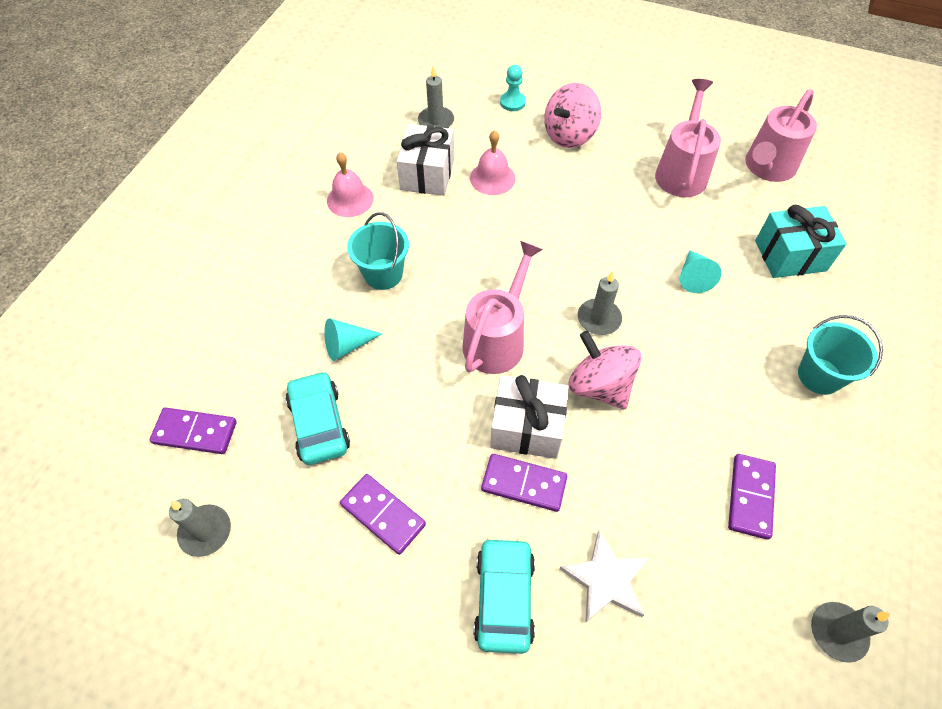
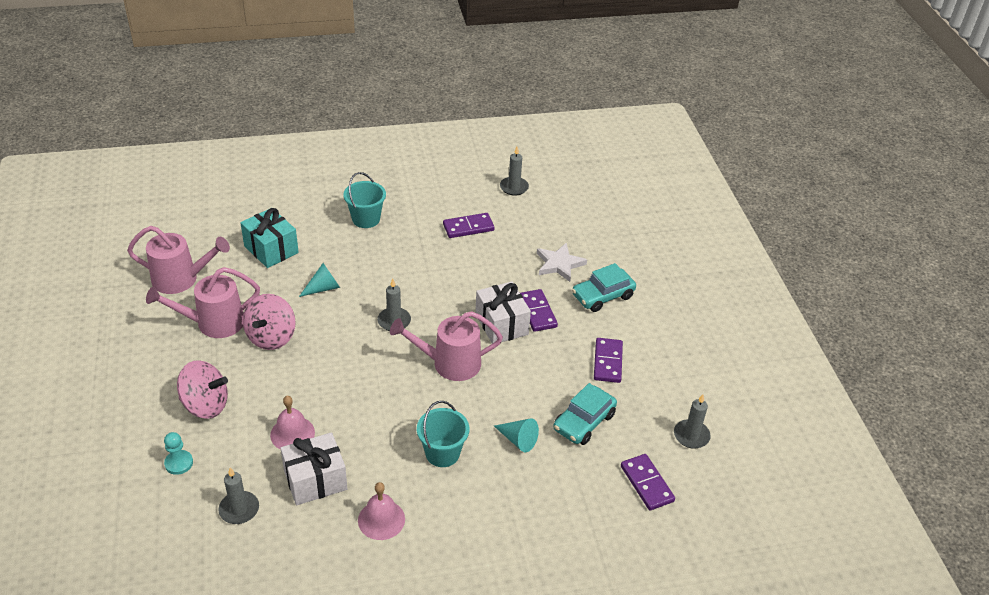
camera: 125 degrees left, 15 degrees down
(599, 386) = (446, 304): pink spinning top -> pink spinning top (271, 337)

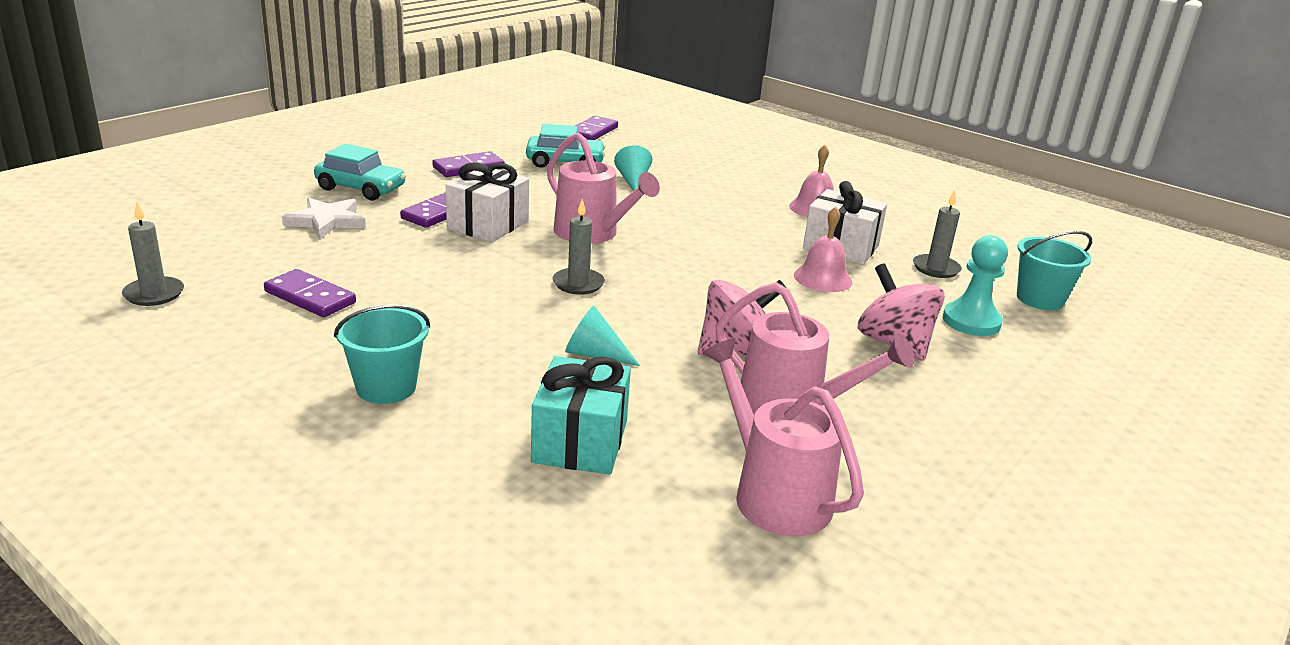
camera: 130 degrees left, 15 degrees down
(179, 463) = (971, 321): turquoise pawn -> turquoise pawn, size x1.51
(442, 453) = (705, 205): turquoise bucket -> turquoise bucket (1040, 299)
(691, 436) = (512, 126): grey candle -> none

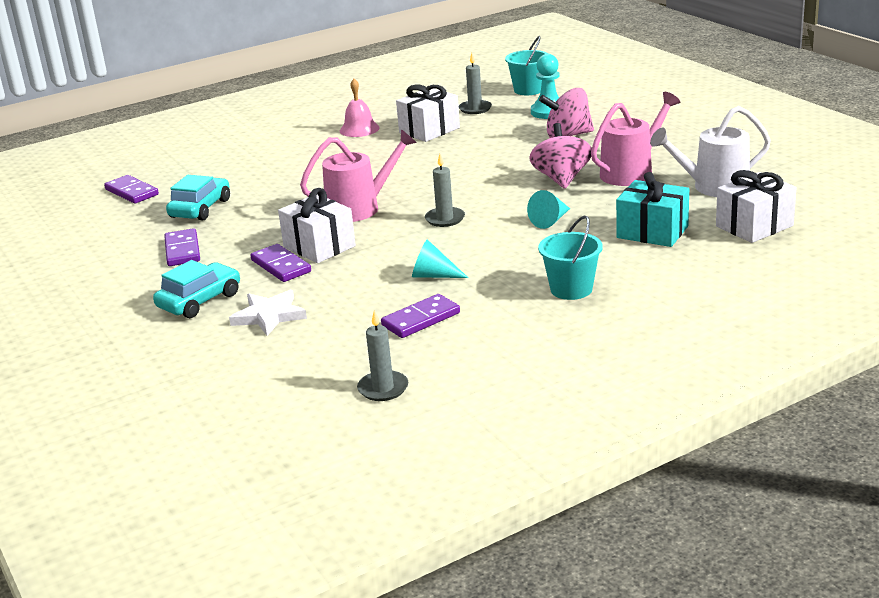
camera: 65 degrees left, 0 degrees up
(631, 548) = (754, 226): none -> white gift
(633, 181) = (263, 185): turquoise cone -> turquoise cone (433, 275)
(773, 493) = (713, 187): pink watering can -> white watering can
(823, 278) = (473, 142): pink bell -> none

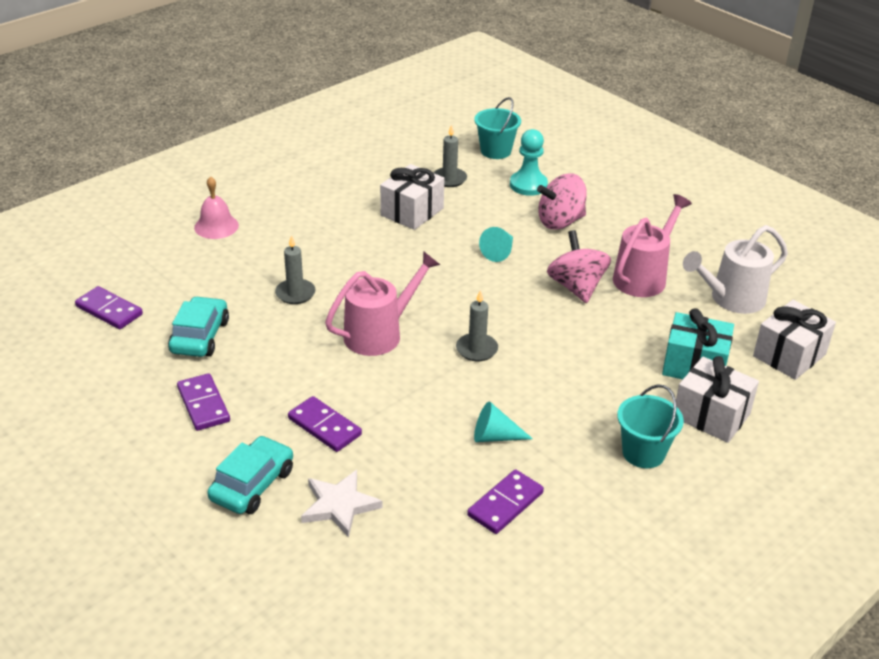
camera: 15 degrees left, 10 degrees up
(319, 246) = (356, 395): white gift -> white gift (711, 415)
(359, 129) = (335, 209): pink bell -> pink bell (216, 226)
(383, 388) = (502, 612): grey candle -> grey candle (295, 293)
(550, 221) = (587, 350): turquoise cone -> turquoise cone (499, 252)

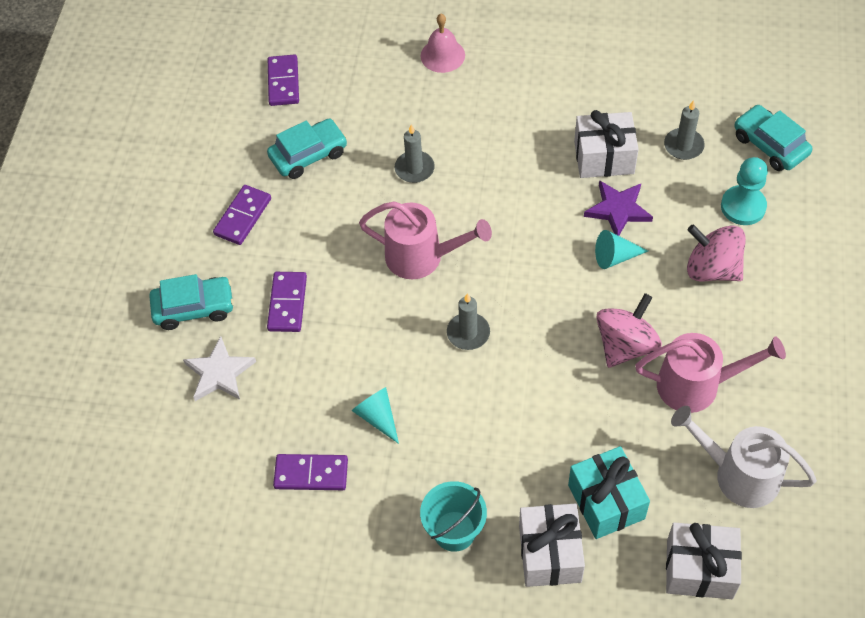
camera: 55 degrees right, 20 degrees up
(463, 230) = (618, 210): none -> purple star
(495, 151) = (770, 145): turquoise bucket -> turquoise car

